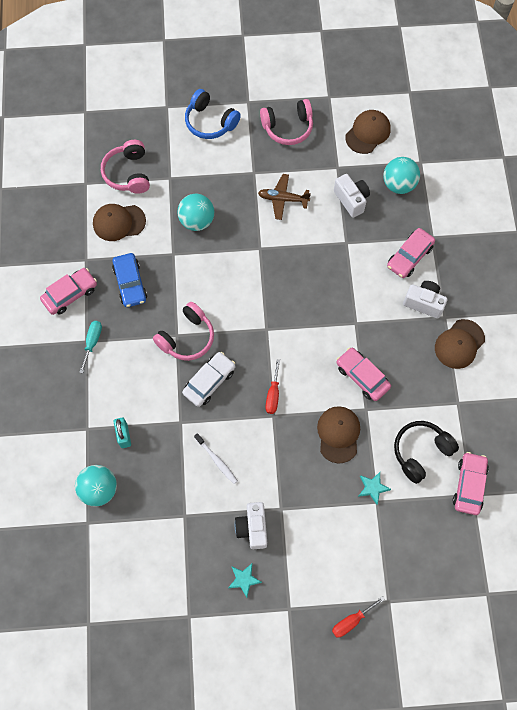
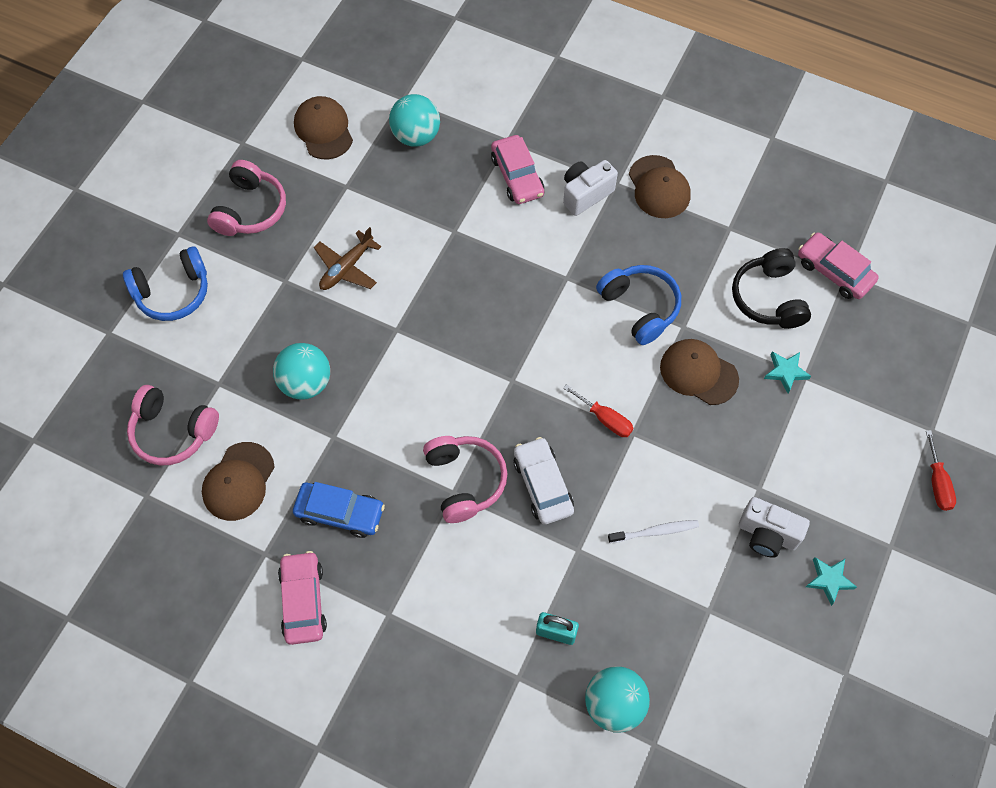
camera: 60 degrees left, 5 degrees down
(92, 342) = (395, 606): turquoise screwdriver -> none
(351, 200) = (401, 195): white camera -> none
(362, 376) = (639, 308): pink car -> blue headphones

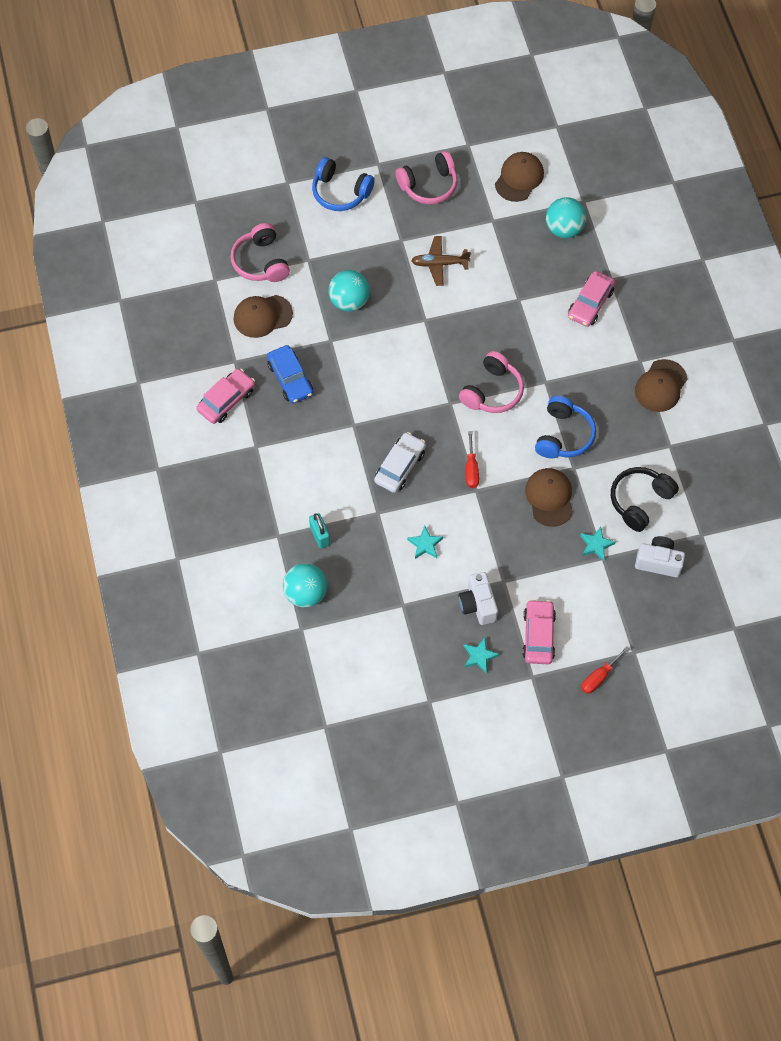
camera: 50 degrees right, 0 degrees up
(464, 481) = (365, 425): pink headphones -> pink headphones (492, 391)
(585, 194) = (615, 349): white camera -> white camera (658, 562)
(655, 532) = (425, 544): white toothbrush -> turquoise star
(834, 271) = (696, 526): pink car -> pink car (538, 635)

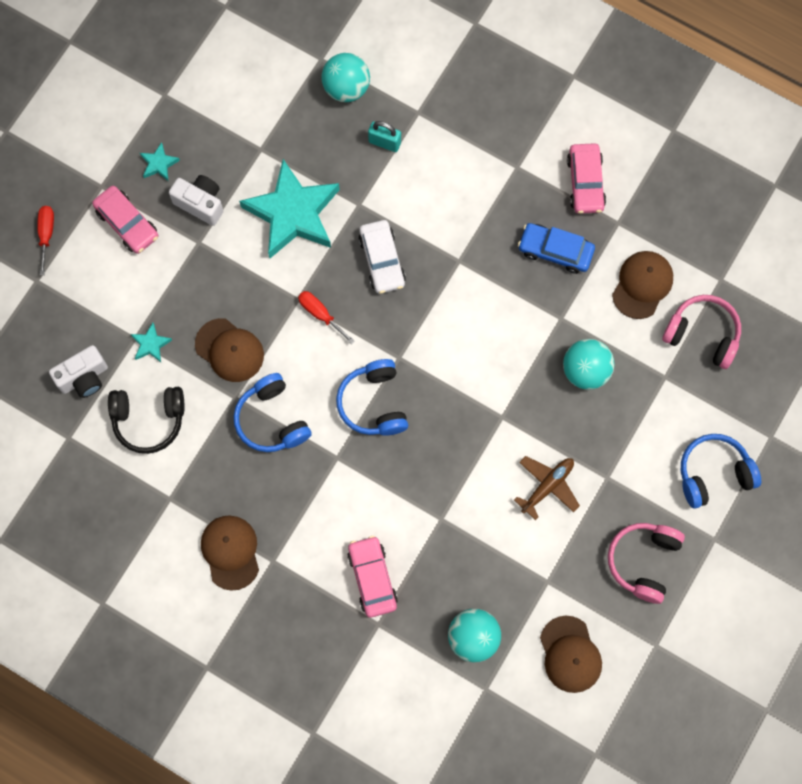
camera: 135 degrees right, 10 degrees up
(425, 544) = (293, 213): turquoise star -> turquoise star, size x2.49
(492, 391) = (374, 403): pink headphones -> blue headphones
(640, 501) = (149, 419): black headphones -> black headphones turned 90 degrees clockwise

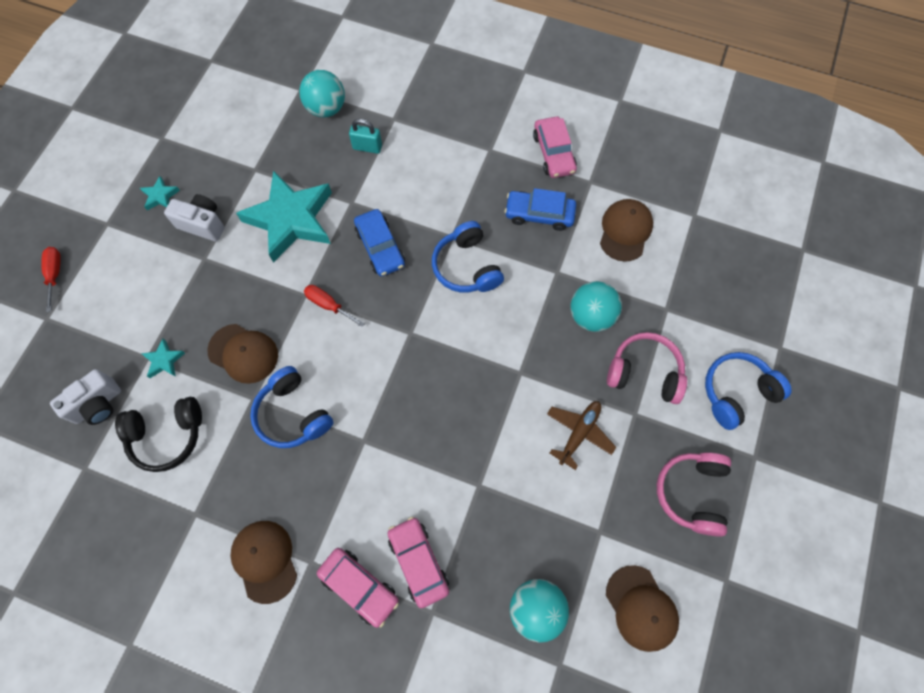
camera: 10 degrees left, 5 degrees down
(127, 223) = (133, 252): pink car -> pink car (359, 586)
(374, 403) = (393, 381): blue headphones -> blue headphones (467, 267)
(382, 260) = (380, 247): white car -> blue car
(702, 334) = (691, 265): pink headphones -> pink headphones (644, 373)

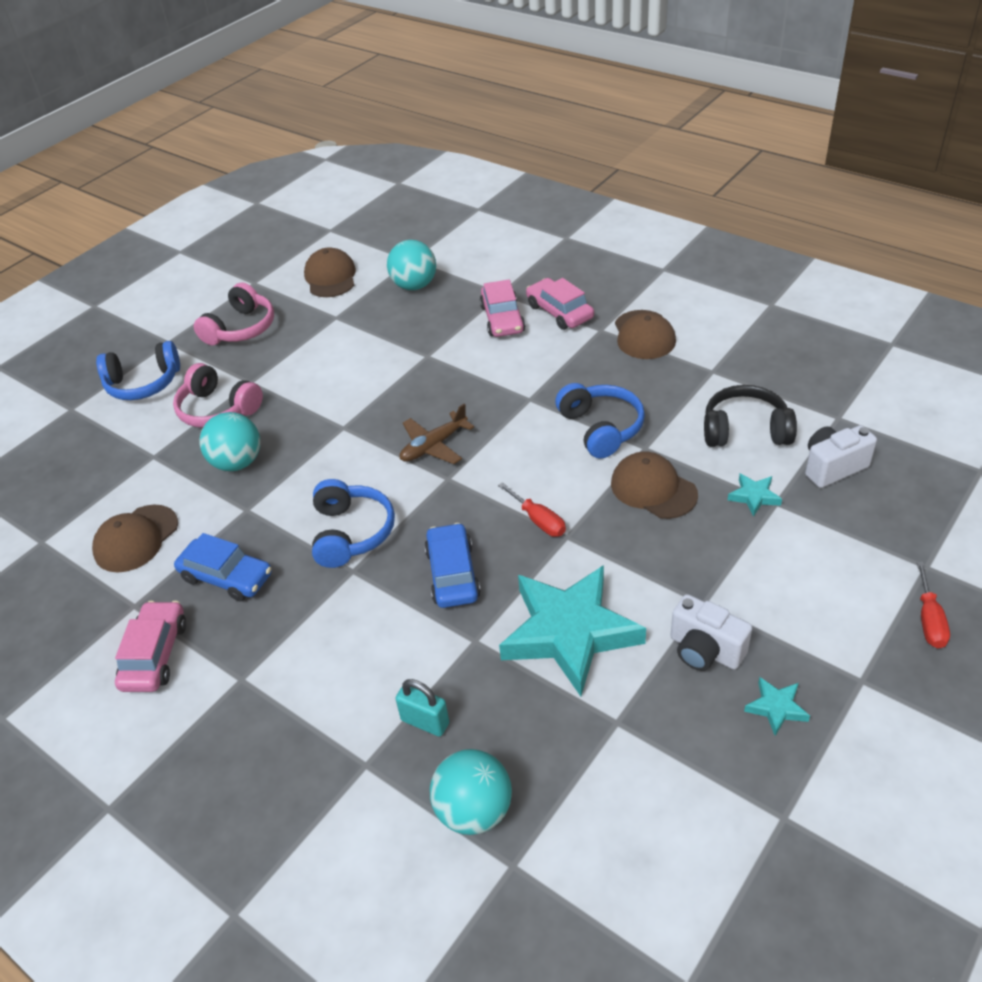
camera: 160 degrees left, 25 degrees down
(579, 433) = (313, 376): brown plane -> brown plane (433, 446)

